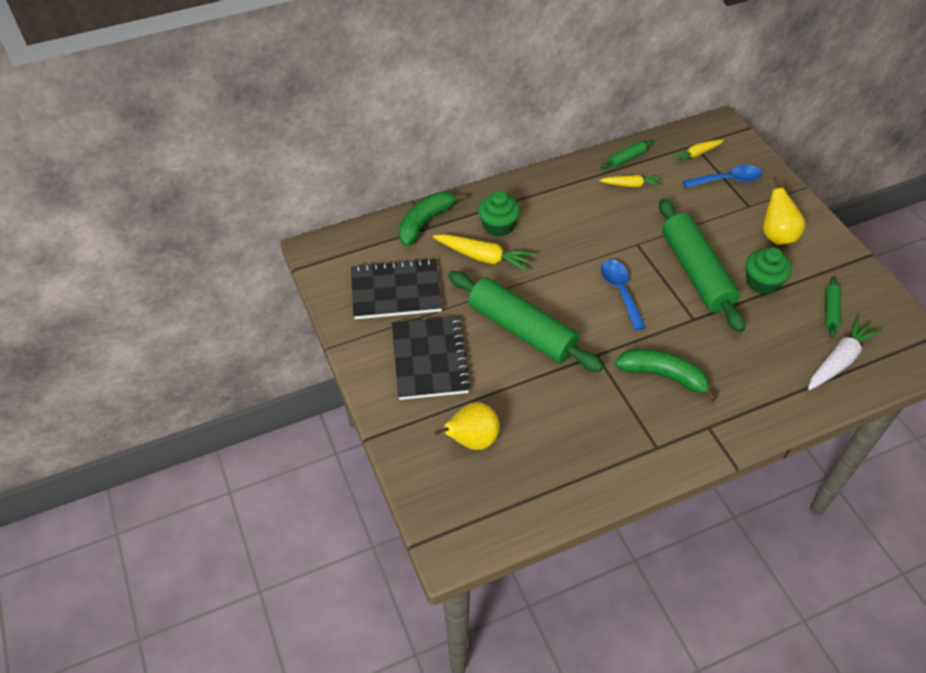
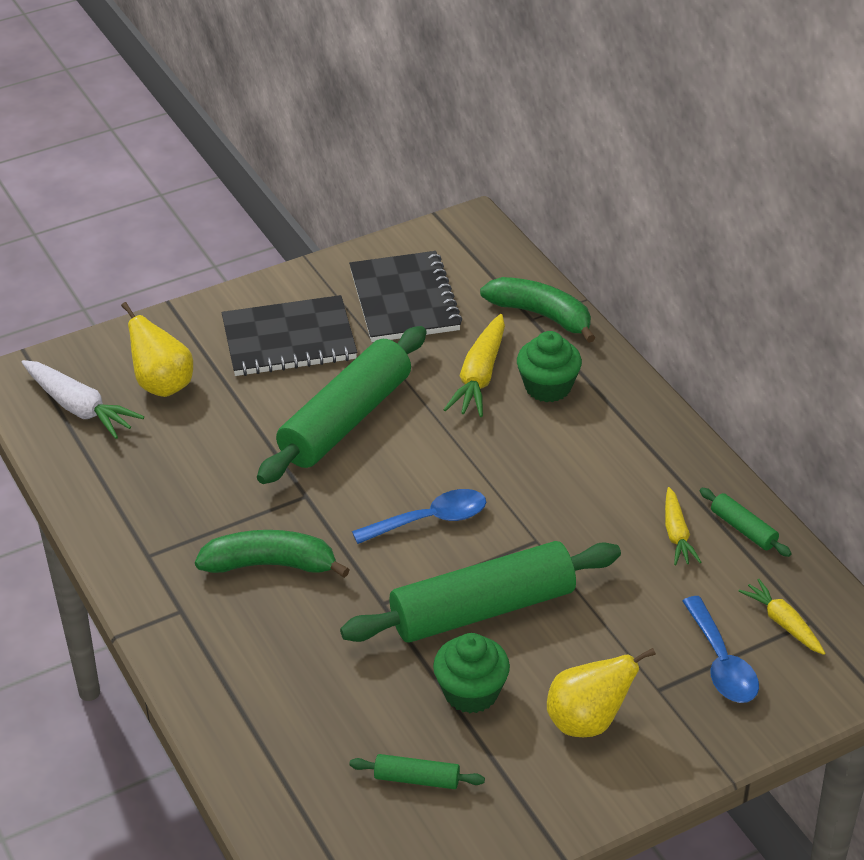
camera: 85 degrees right, 10 degrees down
(663, 376) = (270, 565): green banana -> green banana turned 105 degrees counterclockwise
(839, 360) = (309, 777): white carrot -> white carrot (79, 408)

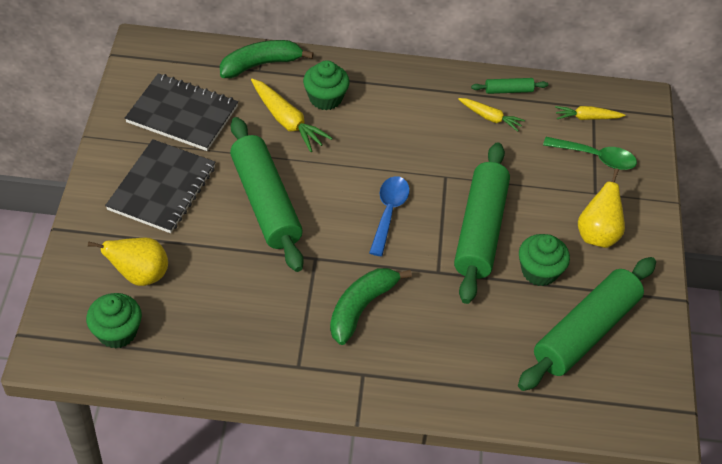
camera: 60 degrees left, 10 degrees up
(79, 408) = (117, 332): white carrot -> green cupcake
(417, 779) = (586, 332): green rolling pin -> green rolling pin, size x2.36
(721, 663) = (596, 157): blue spoon -> green spoon

